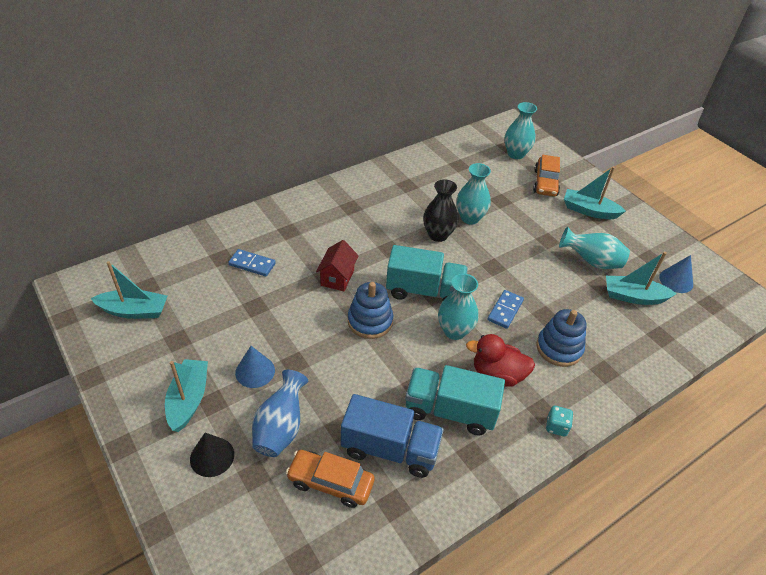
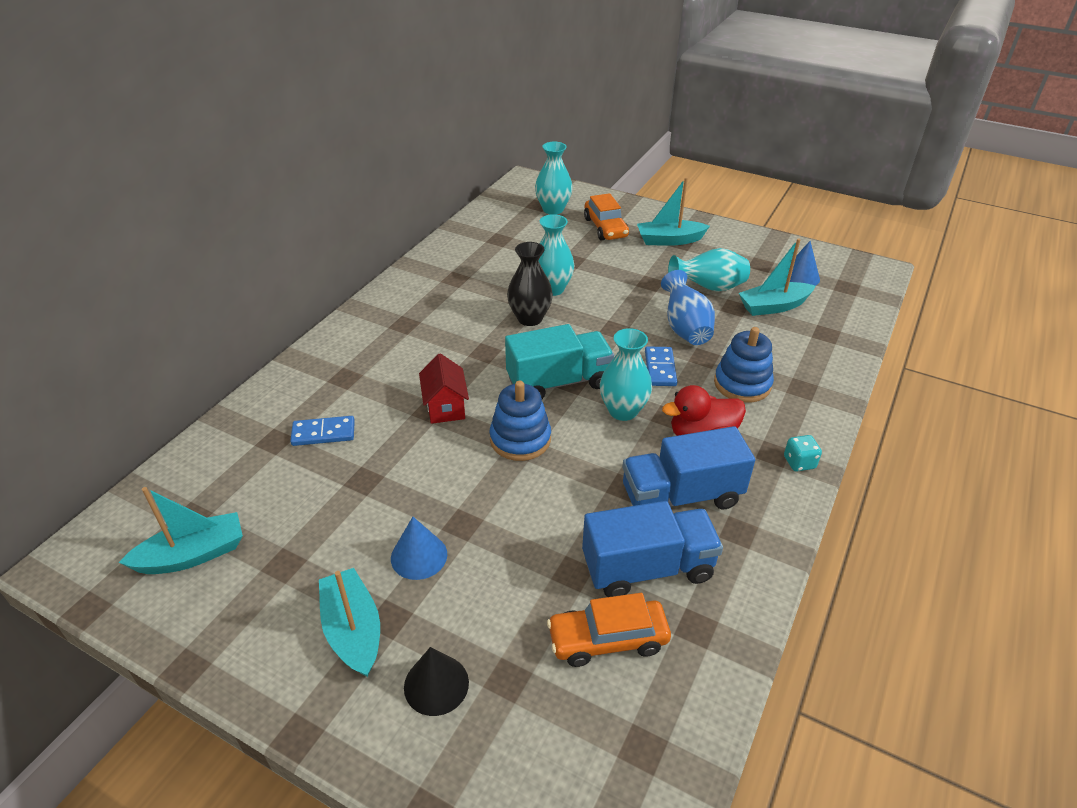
camera: 25 degrees left, 5 degrees down
(281, 428) = (501, 607): blue vase -> blue vase (685, 328)
(450, 411) = (681, 496): turquoise truck -> blue truck

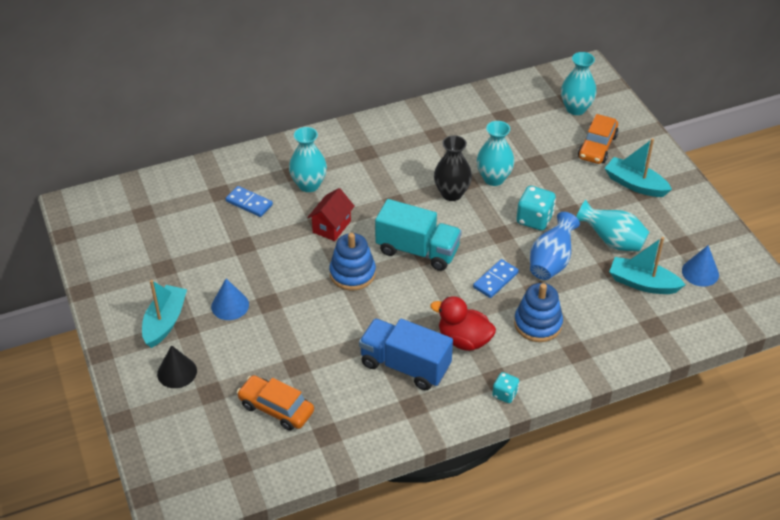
camera: 40 degrees right, 5 degrees up
(193, 555) = (128, 235): turquoise boat -> none
(623, 411) = (435, 293): turquoise vase -> turquoise vase (309, 185)
(627, 303) = (534, 219): none -> turquoise dice
(647, 568) = (338, 390): blue truck -> none

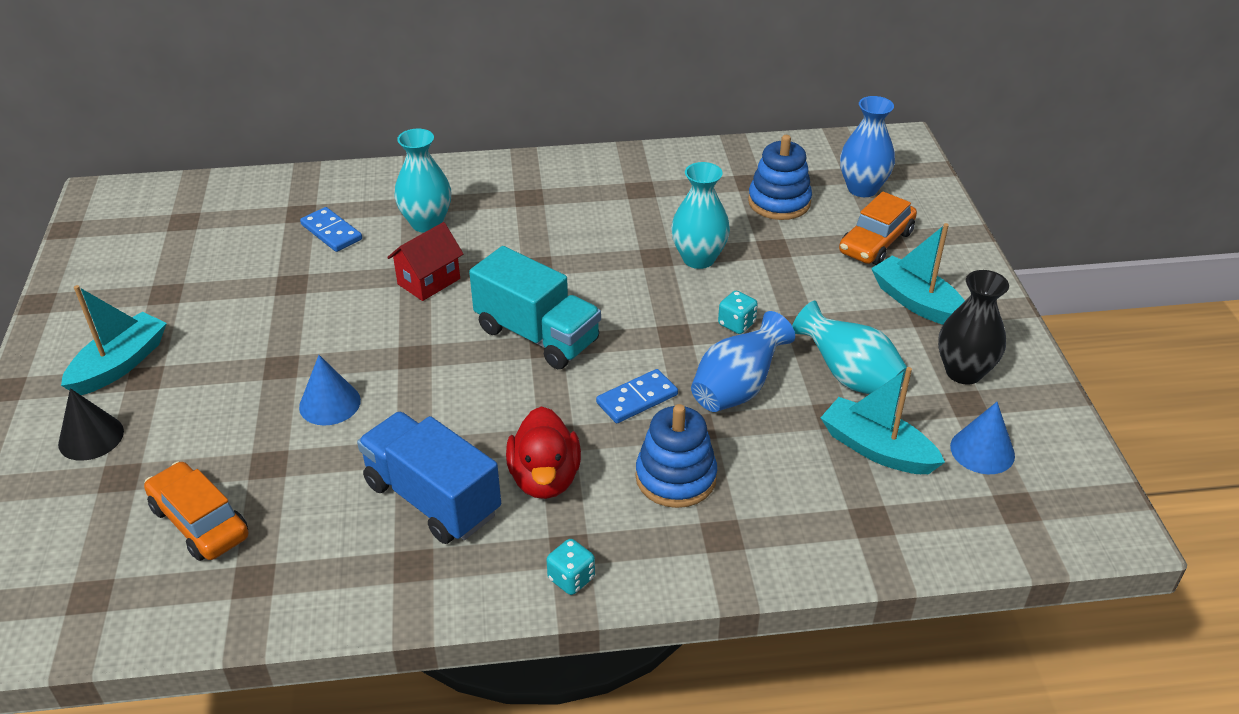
camera: 15 degrees right, 5 degrees down
(230, 305) = (223, 360): blue cone -> blue cone (330, 403)
(352, 273) = (424, 349): blue stacking toy -> blue stacking toy (779, 202)
(451, 193) = (626, 268): black vase -> black vase (963, 372)
(464, 340) = (545, 478): red duck -> red duck turned 135 degrees counterclockwise
(534, 219) = (736, 324): turquoise dice -> turquoise dice, size x0.60
(576, 109) = (862, 188): turquoise vase -> blue vase

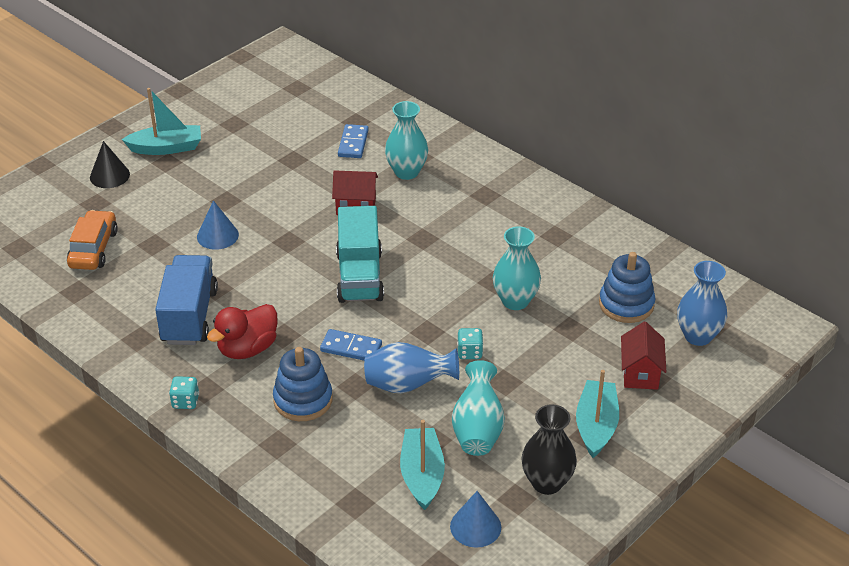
camera: 50 degrees right, 0 degrees up
(875, 242) = (640, 373): orange car -> red house

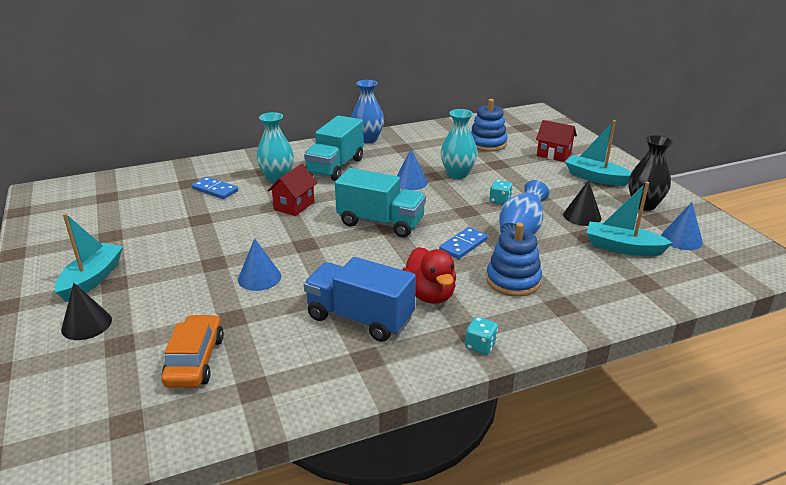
camera: 65 degrees left, 10 degrees down
(93, 249) = (195, 360): orange car -> orange car turned 60 degrees clockwise
(463, 202) = (335, 167): none -> turquoise truck
(466, 269) = (410, 182): none -> blue cone
(478, 429) = (582, 216): turquoise vase -> black cone
(698, 336) = (530, 133): blue vase -> blue vase (368, 139)

